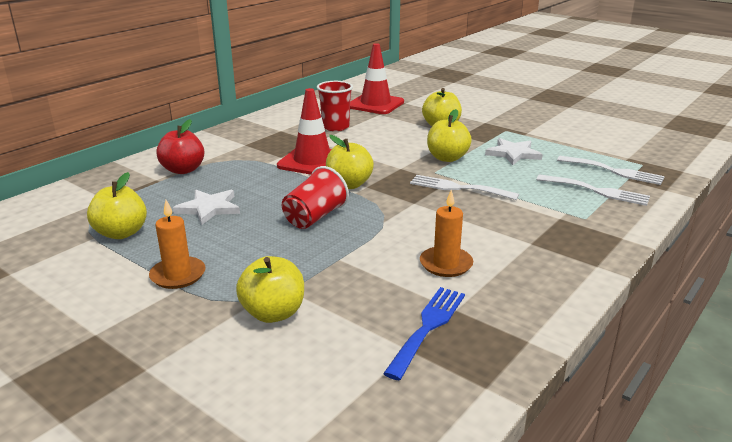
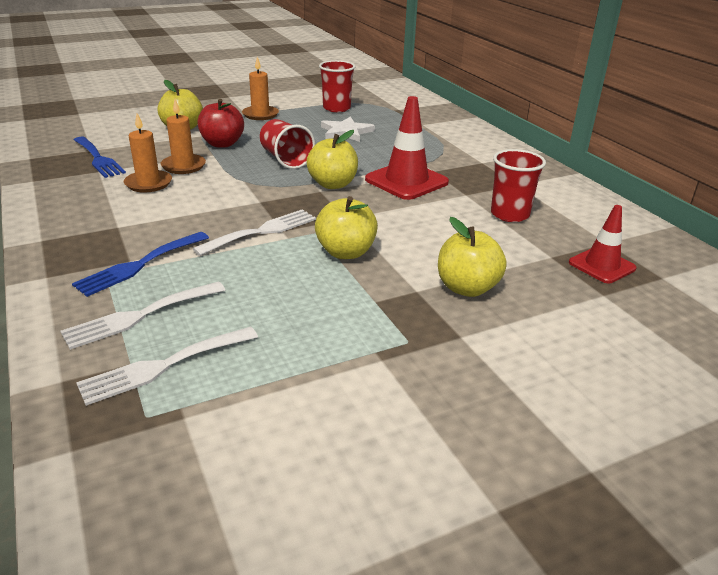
camera: 115 degrees right, 5 degrees up
(121, 233) = (336, 108): yellow apple -> red cup
(183, 170) = (434, 133): red apple -> red apple (222, 144)
(375, 104) = (601, 265): red traffic cone -> red traffic cone, size x0.63
(387, 262) = (183, 166): none -> orange candle
(513, 154) = (312, 305): white star -> none
(558, 212) = (139, 265): none -> blue fork

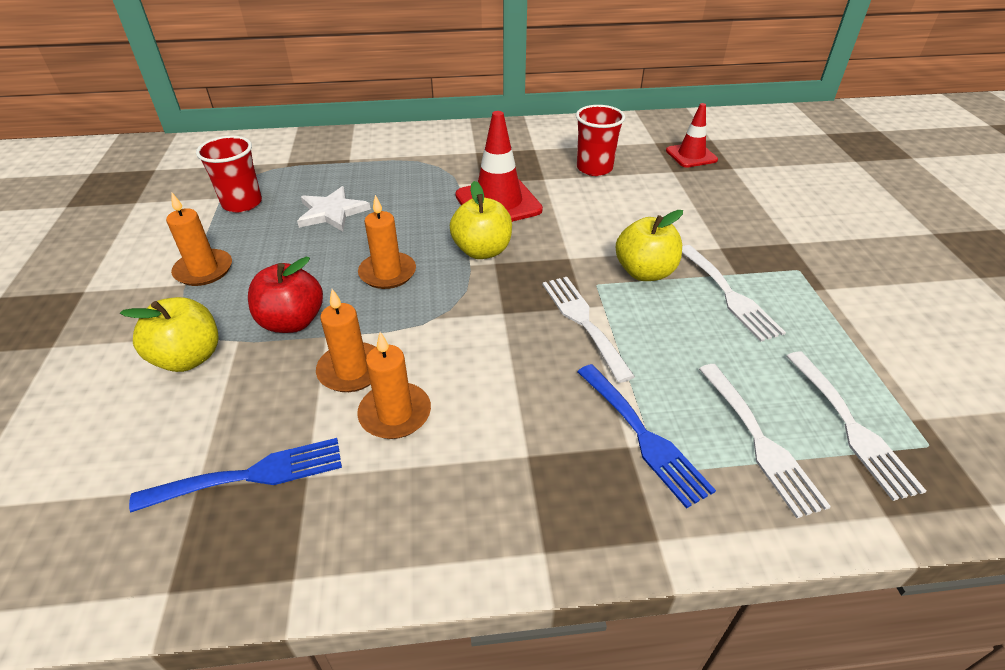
camera: 70 degrees left, 10 degrees up
(285, 159) = (387, 273): red cup -> orange candle
(334, 297) = (729, 295): none -> white fork
(467, 288) = (719, 222): yellow apple -> none

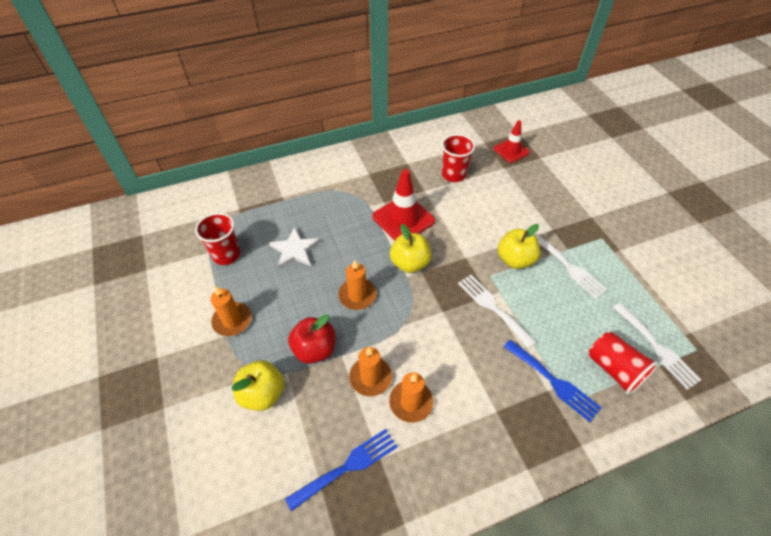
camera: 15 degrees left, 10 degrees up
(760, 441) = (614, 369): white fork -> red cup

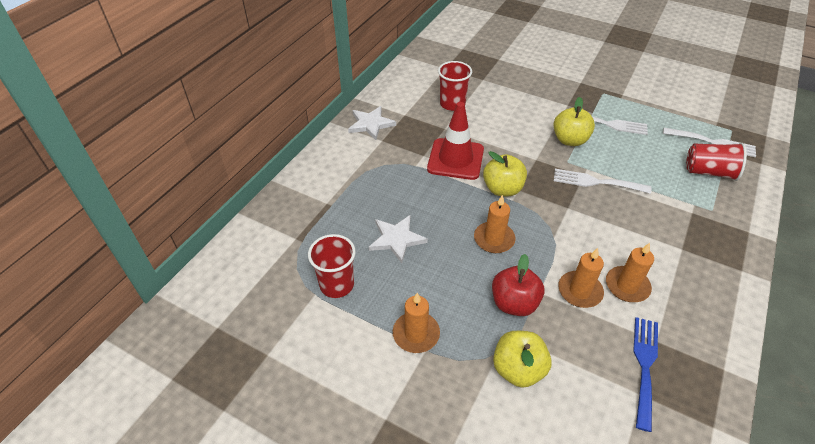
camera: 40 degrees left, 5 degrees down
(375, 157) = (371, 124): none -> white star
(511, 151) = (473, 64): red traffic cone -> none
(554, 382) = (689, 204): blue fork -> none

